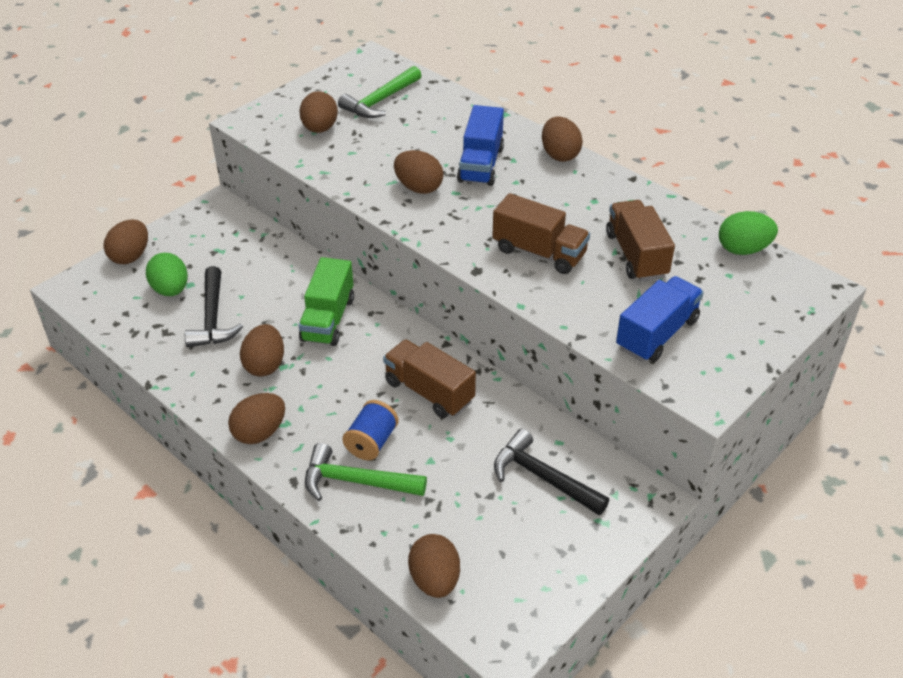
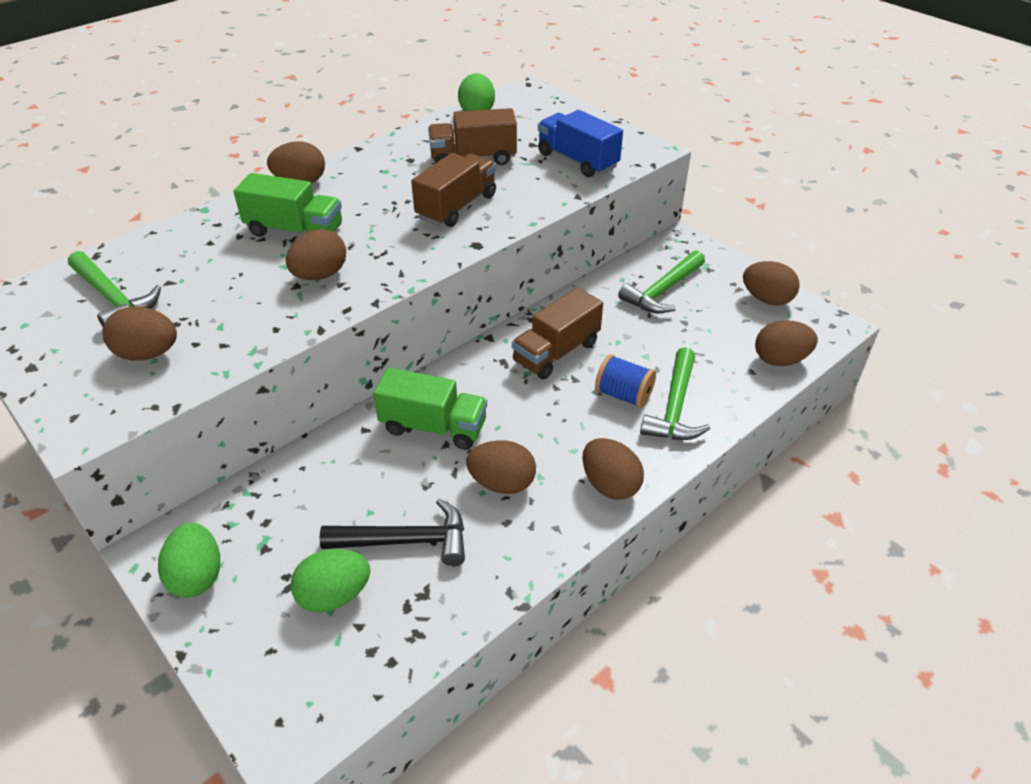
camera: 85 degrees left, 0 degrees up
(130, 256) = (235, 659): brown egg -> brown egg (766, 299)
(194, 228) = (197, 576): none -> green egg
(480, 164) = (295, 231): blue truck -> green truck
(543, 478) = (663, 291): black hammer -> green hammer

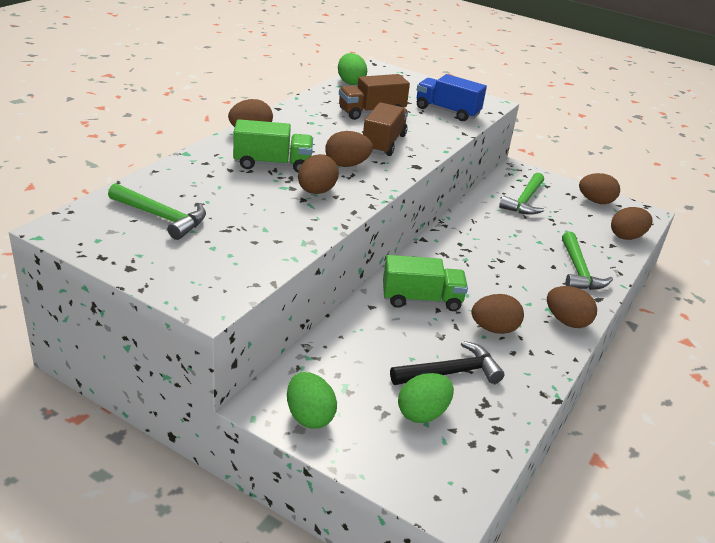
camera: 20 degrees left, 10 degrees down
(148, 354) = (222, 251): brown egg -> brown egg (346, 165)
(556, 352) = (477, 244): brown truck -> none
(623, 395) = (540, 267): blue spool -> none

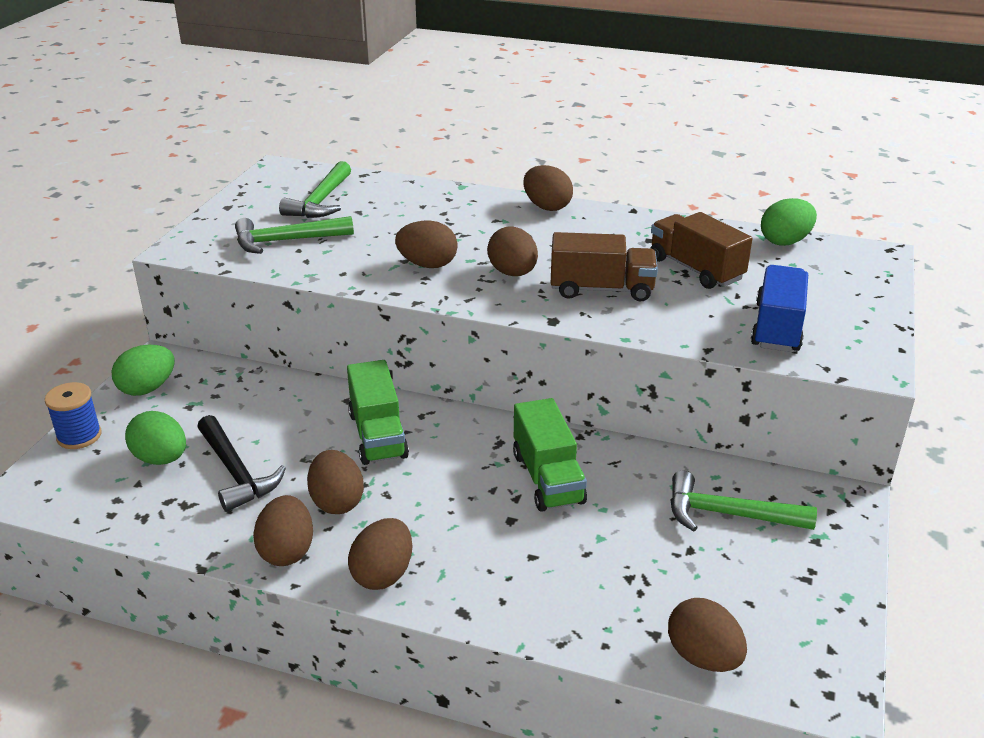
camera: 80 degrees right, 0 degrees up
(272, 164) = (475, 231): green truck -> green truck (547, 478)
(373, 467) = (79, 436): none -> blue spool
(578, 270) = (536, 587): green hammer -> green hammer (286, 241)
(595, 201) = (813, 611): brown egg -> brown egg (287, 551)

